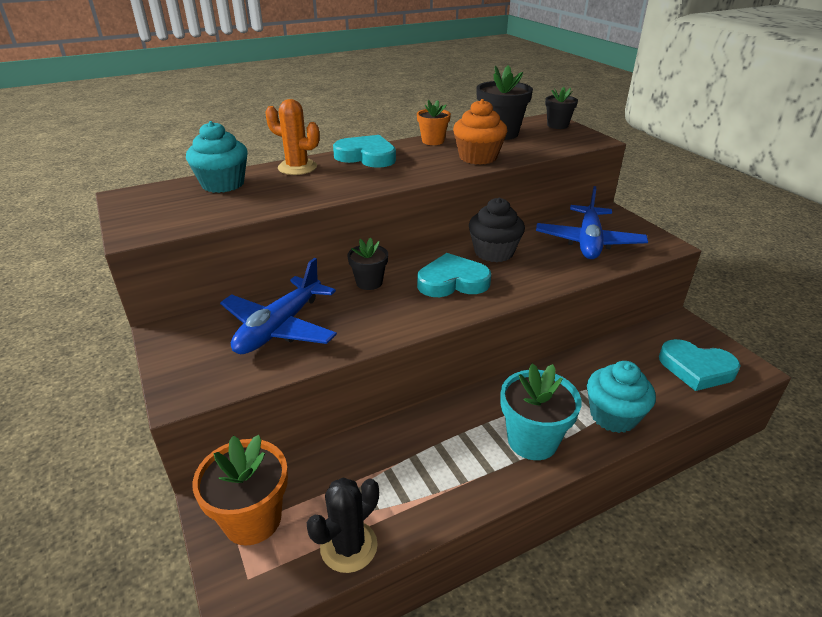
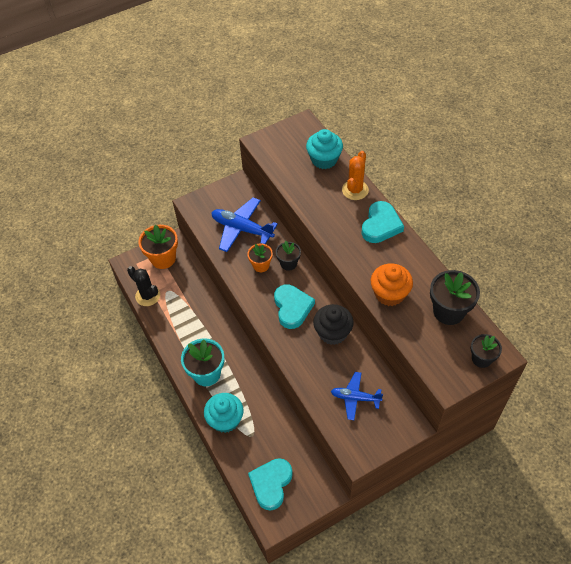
camera: 90 degrees right, 20 degrees up
(433, 141) = (421, 264): orange flower pot -> orange flower pot (261, 265)
(588, 242) = (355, 398): blue plane -> blue plane, size x0.63

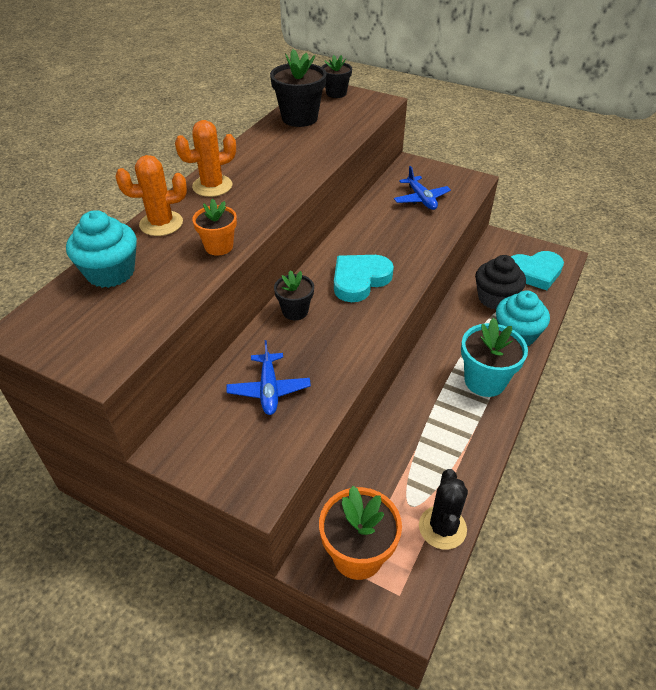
camera: 125 degrees left, 10 degrees down
(242, 229) = (269, 389): blue plane -> blue plane, size x0.63
(261, 265) = (320, 336): orange flower pot -> orange flower pot (219, 246)
(332, 333) = (363, 238): black cupcake -> black cupcake (495, 298)
(381, 225) = (212, 186): turquoise heart -> orange cactus
(389, 294) = (312, 153): orange cupcake -> none

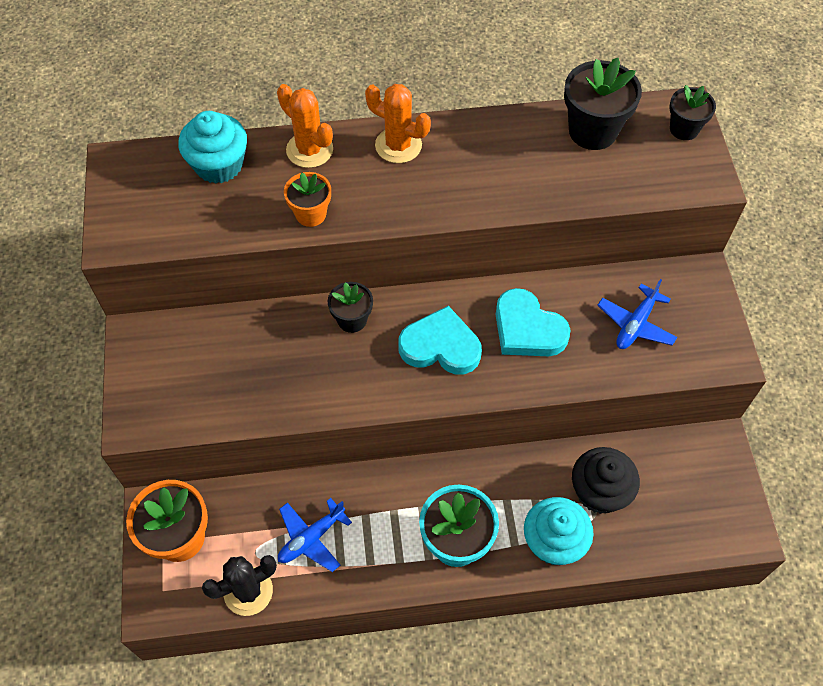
camera: 55 degrees right, 15 degrees up
(269, 389) = (240, 362): blue plane -> blue plane (311, 538)
(534, 272) = (685, 513): turquoise heart -> turquoise heart (527, 329)

